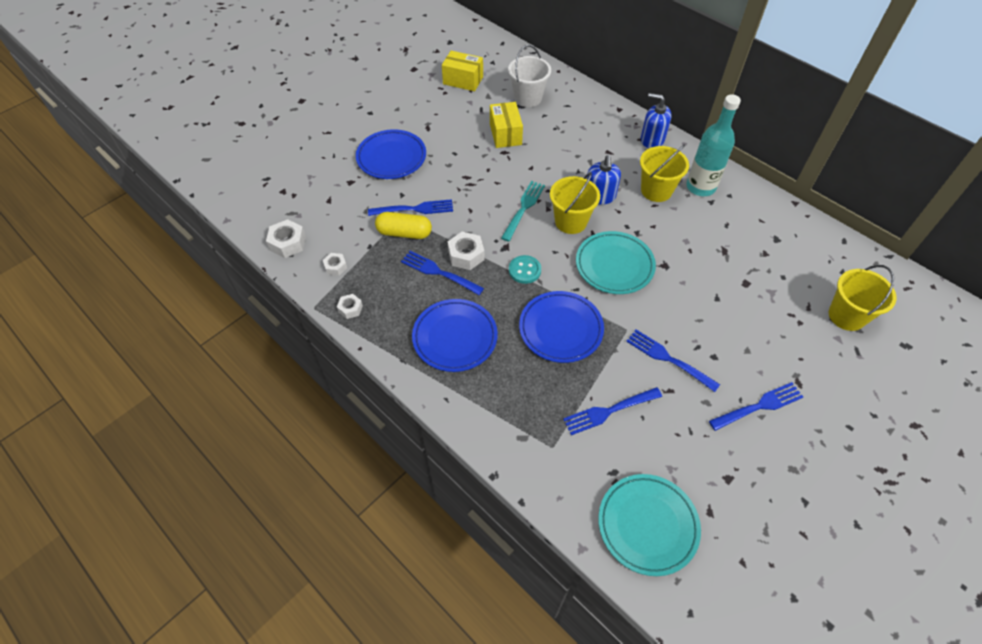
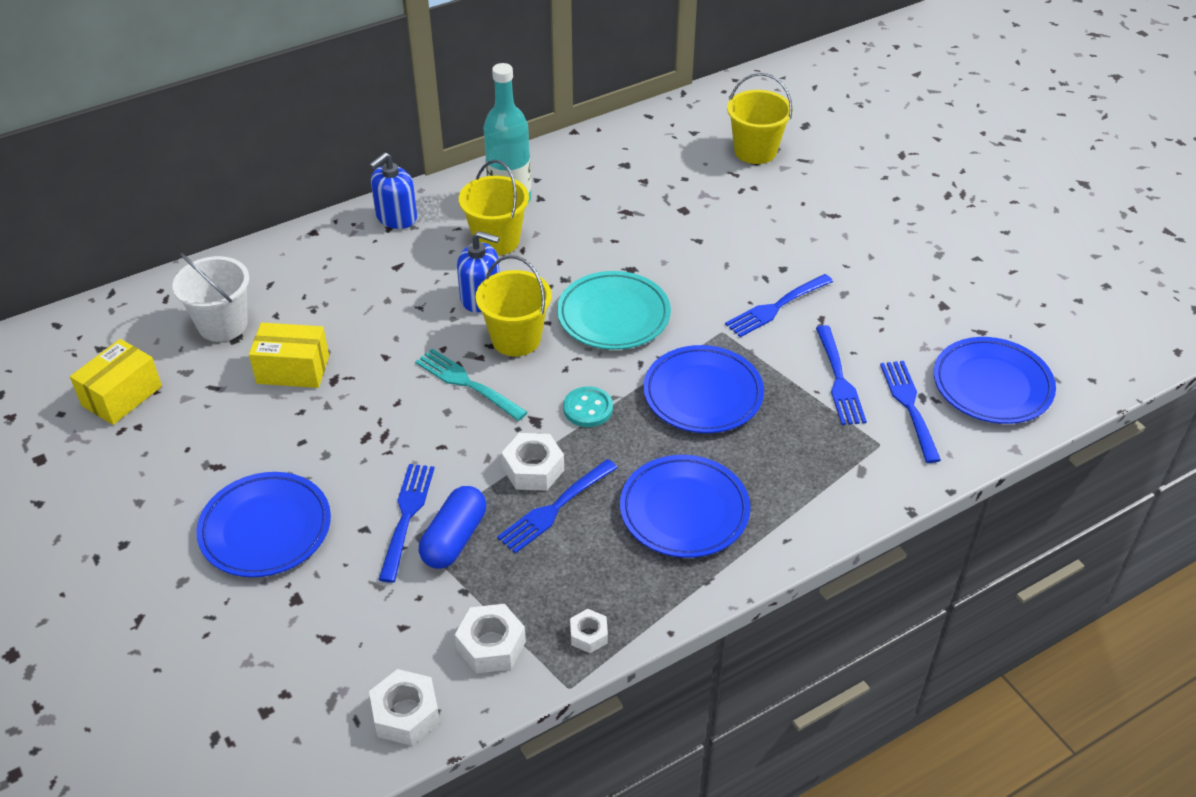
camera: 75 degrees left, 10 degrees down
(335, 267) = (491, 645): white nut -> white nut, size x1.64
(404, 233) = (454, 539): yellow capsule -> blue capsule
(647, 525) = (992, 385): turquoise plate -> blue plate
(758, 406) = (858, 254): blue fork -> blue fork (910, 407)

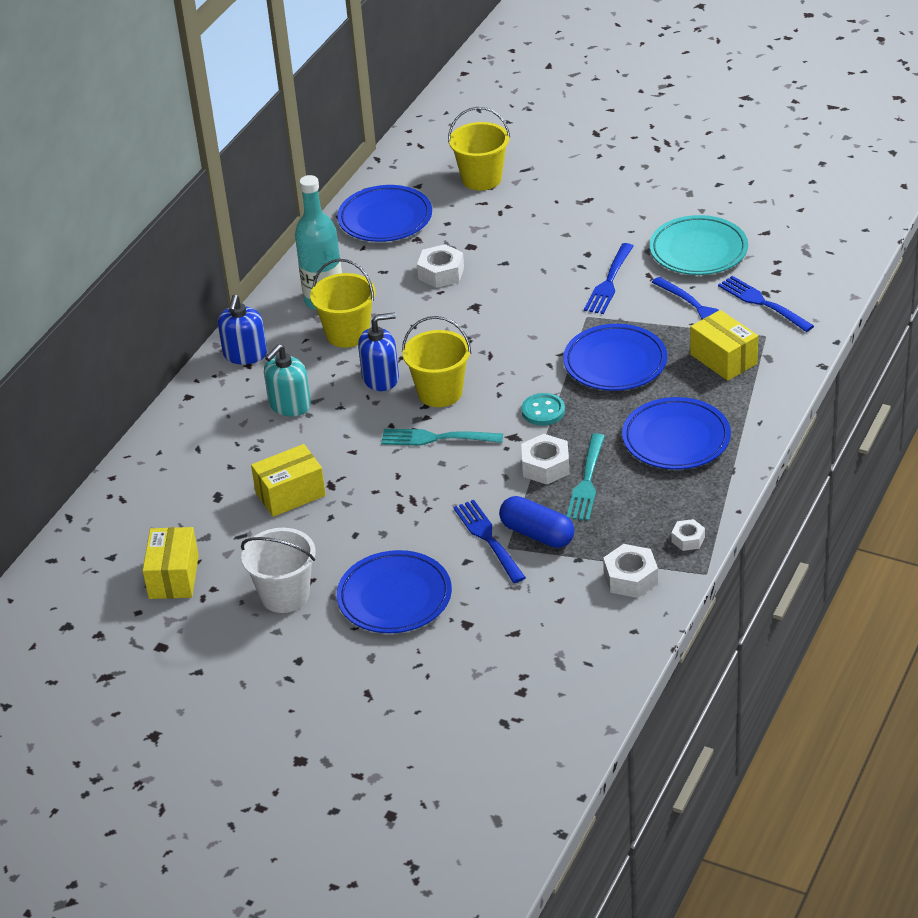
camera: 30 degrees left, 5 degrees down
(223, 324) = (194, 493): white bucket -> white bucket (285, 595)
(381, 283) = (289, 405): none -> turquoise soap dispenser
(406, 714) = (616, 642): white nut -> white nut (441, 273)
(454, 539) = (537, 534): blue capsule -> blue capsule turned 45 degrees counterclockwise
(555, 507) = (587, 481): blue fork -> turquoise fork
(613, 316) = (496, 343): turquoise plate -> turquoise plate (698, 251)
(813, 447) = (723, 359): none -> yellow box
(992, 385) = (804, 264): blue plate -> blue plate (385, 219)

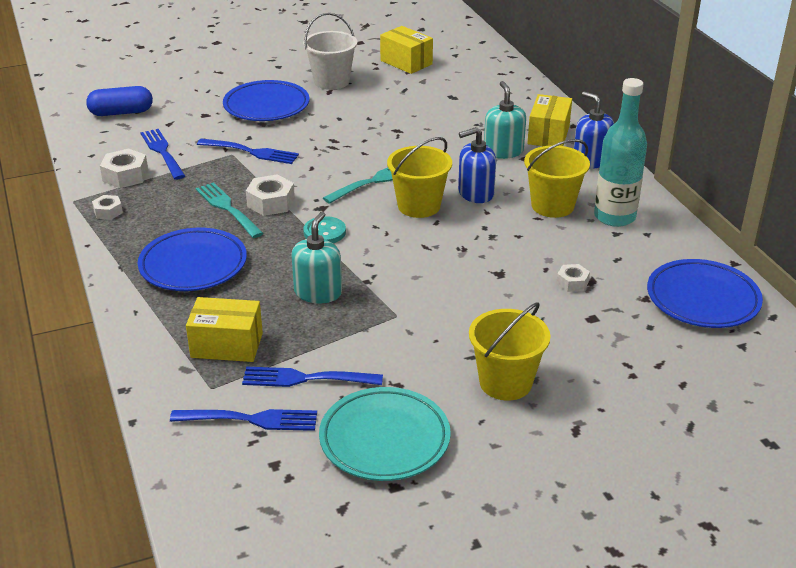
camera: 130 degrees right, 5 degrees down
(290, 494) = (412, 116): yellow box -> yellow box (548, 135)
(381, 378) = (475, 193): blue soap dispenser -> blue soap dispenser turned 45 degrees clockwise
(441, 273) = (572, 283): white nut -> white nut, size x0.61
(481, 179) = (706, 388): yellow bucket -> yellow bucket (505, 382)
(537, 534) = (222, 168): blue capsule -> blue capsule (121, 113)
(609, 281) = (424, 356): blue fork -> blue fork (163, 152)
(615, 363) = (318, 292): blue plate -> turquoise soap dispenser

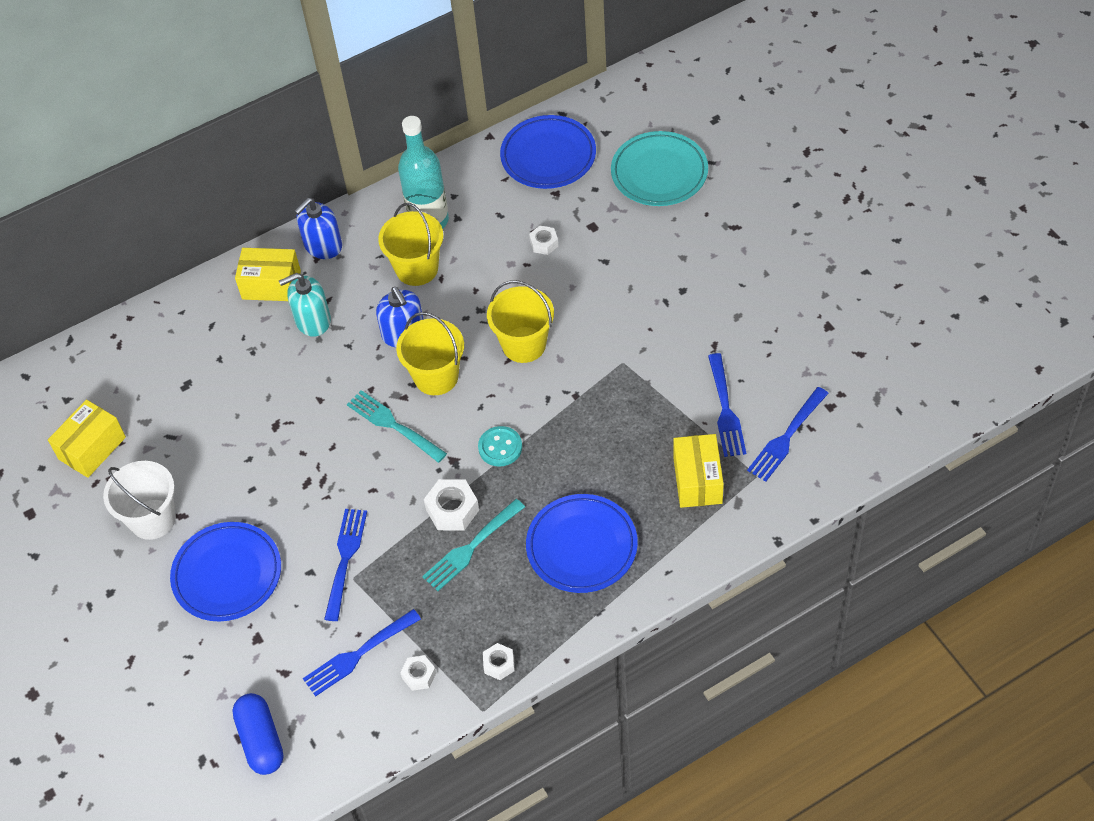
camera: 95 degrees left, 20 degrees up
(125, 176) = (419, 675): white nut -> white nut, size x0.61
(249, 420) = (787, 436): blue fork -> blue fork turned 135 degrees counterclockwise
(318, 292) = (602, 429): turquoise soap dispenser -> none
(384, 439) = (781, 341): turquoise plate -> turquoise plate (659, 173)
(505, 382) = (692, 275): yellow bucket -> yellow bucket (524, 344)

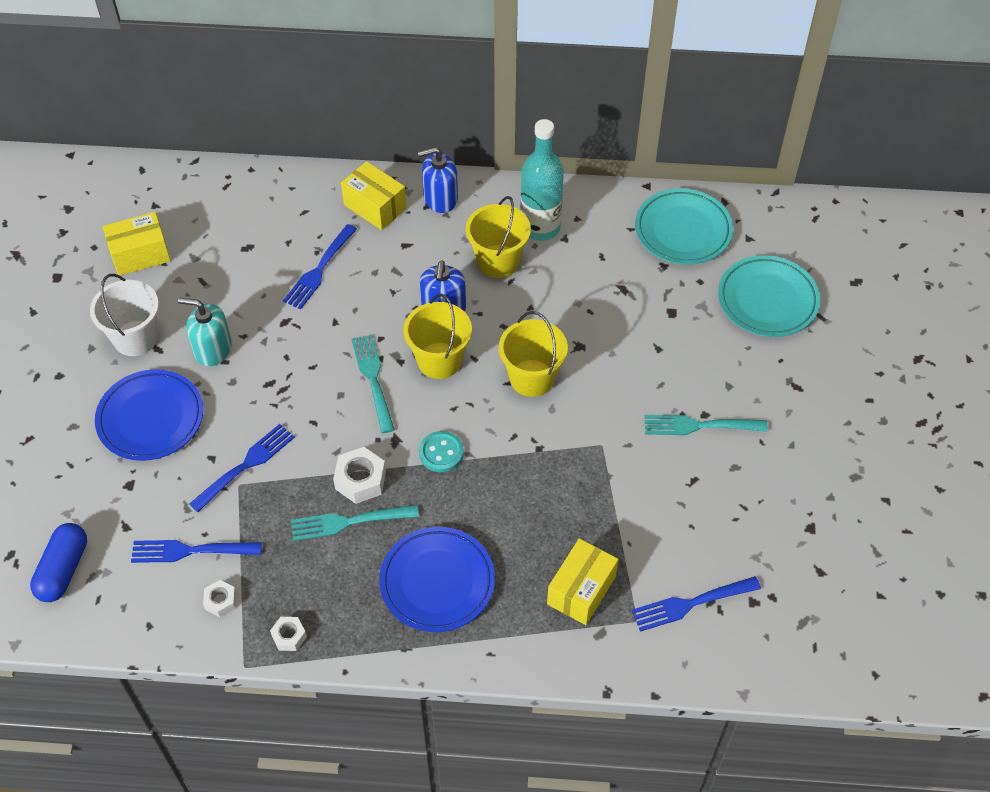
camera: 30 degrees right, 0 degrees up
(312, 320) = (382, 254): turquoise soap dispenser -> turquoise soap dispenser (213, 349)
(544, 243) = (618, 302): white nut -> none
(548, 156) = (683, 231): blue plate -> turquoise plate
(686, 301) = (700, 425): none -> turquoise fork
(725, 409) = (657, 543): blue fork -> blue fork (319, 269)

